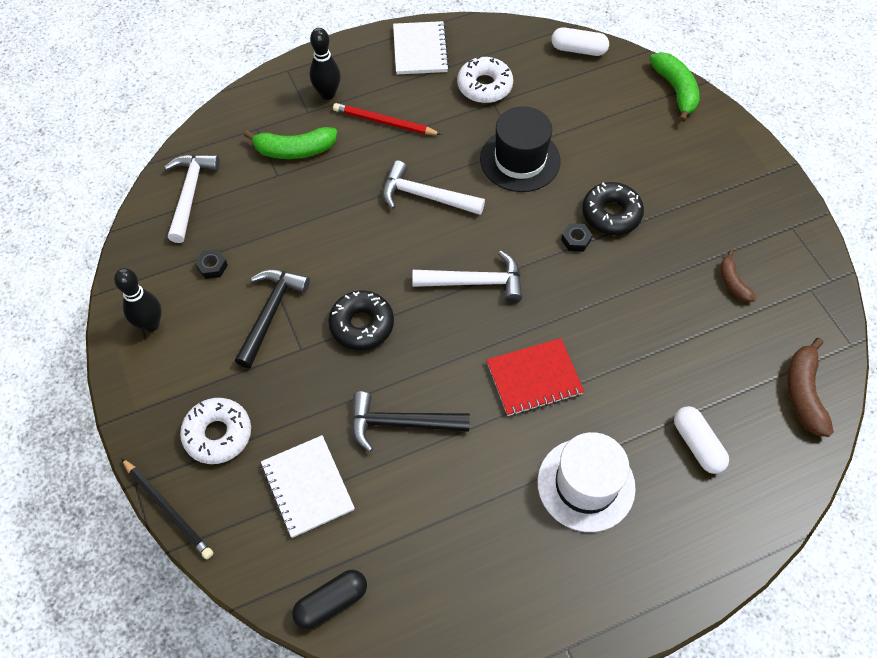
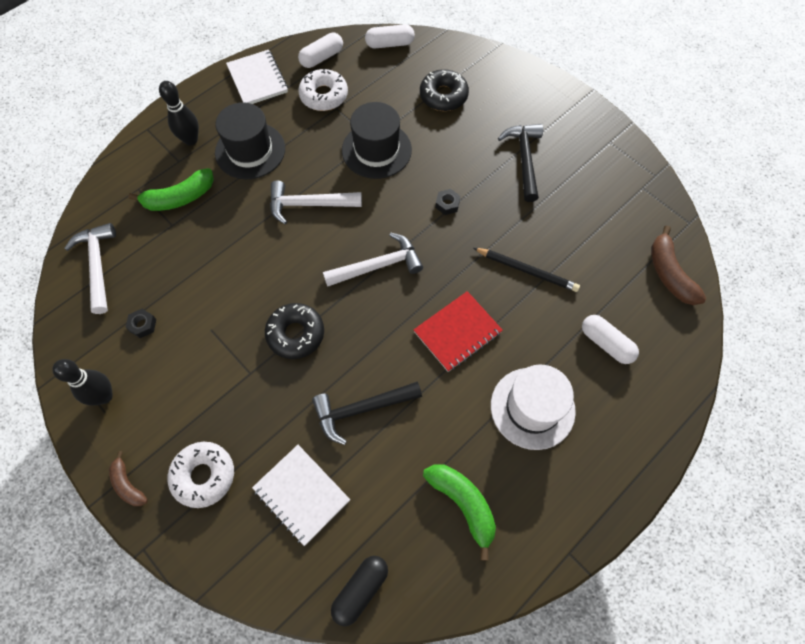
camera: 20 degrees left, 5 degrees up
(168, 509) = (183, 561): black pencil -> black pencil (526, 270)
(270, 313) = (211, 350): black hammer -> black hammer (524, 159)
(384, 122) = (250, 150): red pencil -> black hat
(497, 45) = (321, 57): none -> white capsule
(611, 214) = (467, 174): black donut -> black donut (443, 96)
(675, 90) = (479, 57): green banana -> green banana (463, 504)
(733, 282) = (582, 201): brown banana -> brown banana (128, 484)

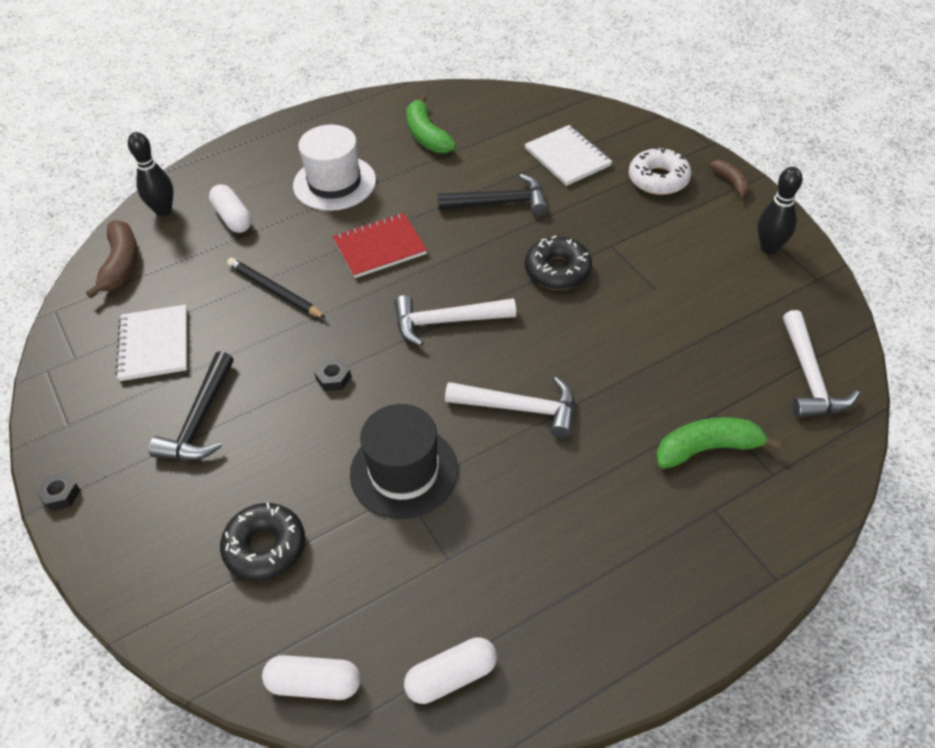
camera: 165 degrees left, 15 degrees down
(143, 325) = (737, 304): black nut -> black nut (61, 494)
(191, 140) = (698, 543): black bowling pin -> black bowling pin (163, 210)
(250, 150) = (599, 506): black hat -> none
(257, 79) = (579, 648): white notebook -> white notebook (154, 344)
(324, 96) = (464, 588): white donut -> none
(360, 590) = (527, 104): black capsule -> none

